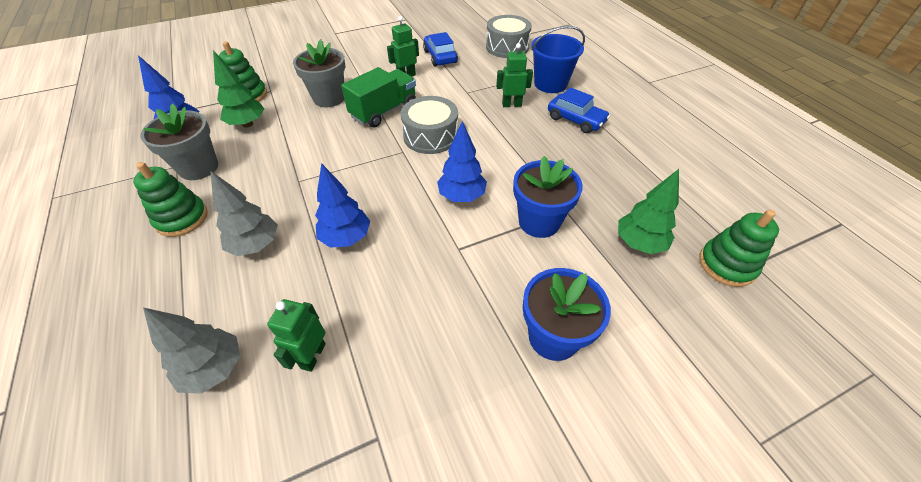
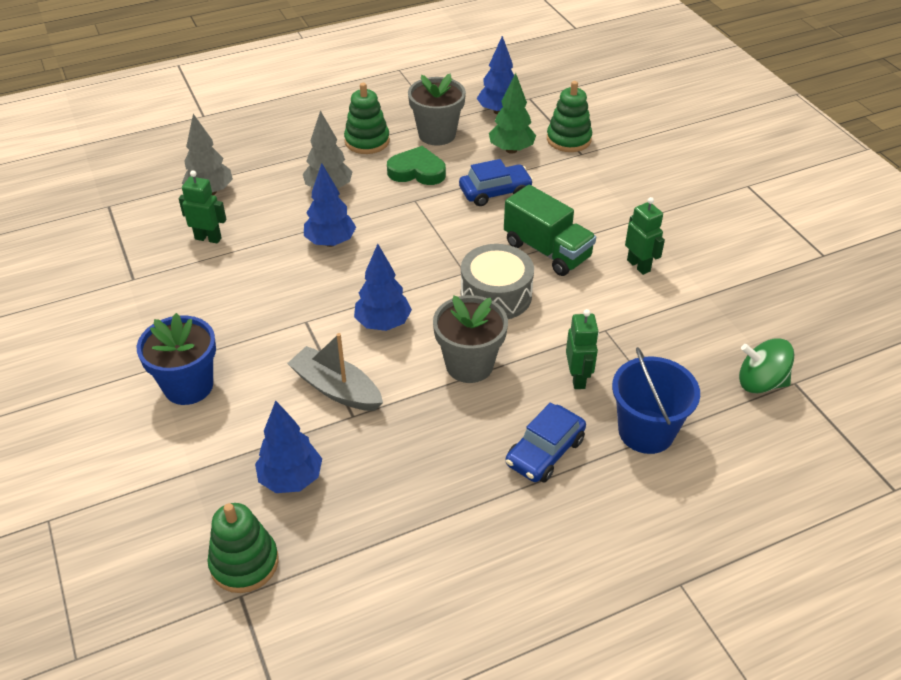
camera: 90 degrees right, 5 degrees down
(253, 180) = (417, 171): none -> green heart
(329, 98) = (571, 201): grey flower pot -> grey flower pot (469, 365)
(440, 57) = (704, 299): blue car -> blue car (495, 192)
(507, 47) = (760, 382): grey drum -> green spinning top
(539, 222) = (336, 389): blue flower pot -> grey boat
(639, 243) = (291, 479): green tree -> blue tree

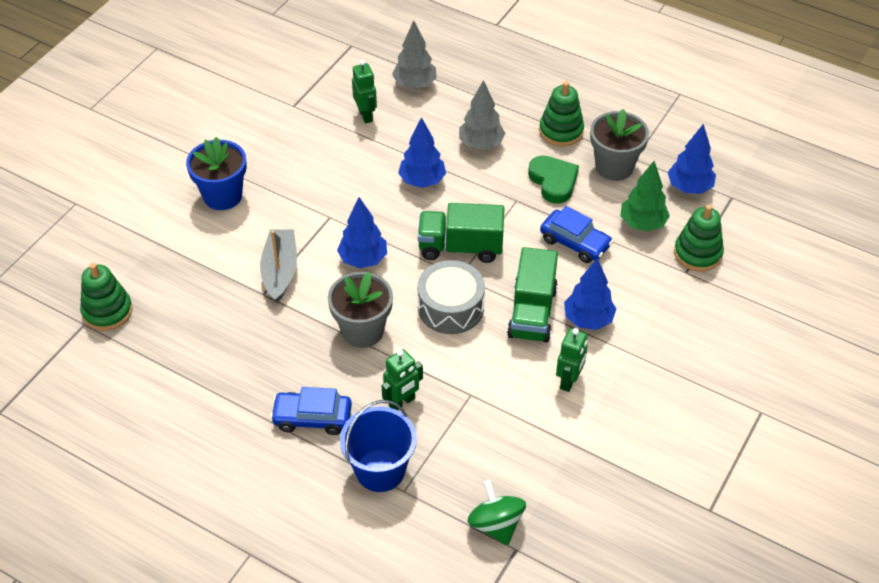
camera: 55 degrees right, 5 degrees up
(291, 479) = (186, 294): blue tree -> blue tree (588, 319)
(433, 256) = (460, 247): none -> green truck

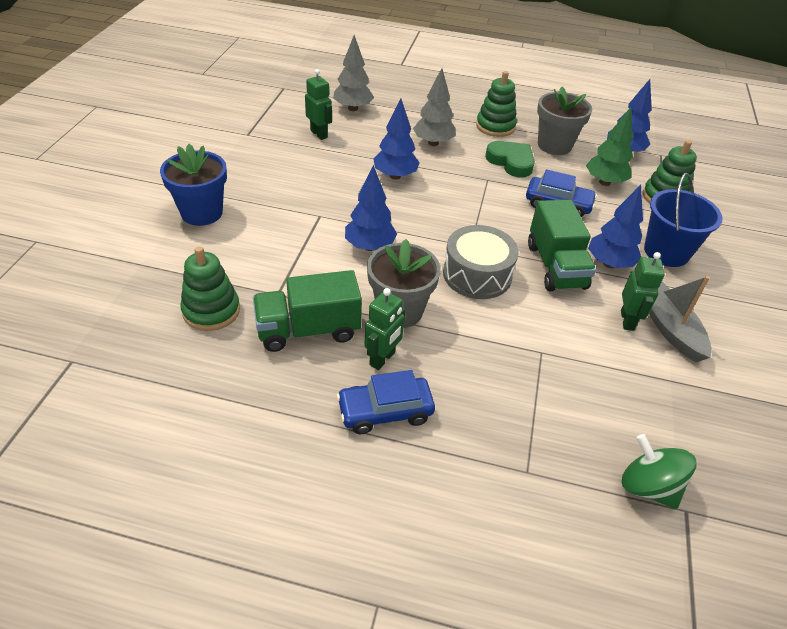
camera: 20 degrees left, 5 degrees down
(107, 311) = (98, 342): green stacking toy -> green stacking toy (211, 311)
(280, 271) = (288, 269): grey boat -> grey boat (669, 327)
(380, 470) = (489, 454): blue bucket -> blue bucket (666, 252)
(402, 402) = (476, 374): green robot -> green robot (382, 359)
(460, 247) = (458, 222): green truck -> green truck (308, 330)

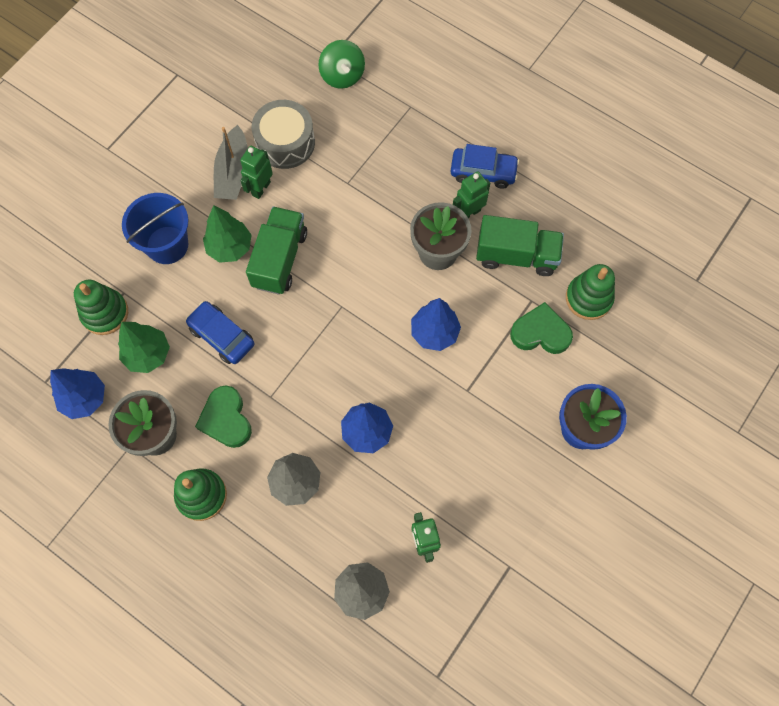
camera: 155 degrees left, 25 degrees up
(260, 270) = (540, 332): none -> green heart
(477, 274) = (354, 271): grey drum -> grey drum (285, 142)
(609, 263) = (230, 248): blue tree -> green tree

